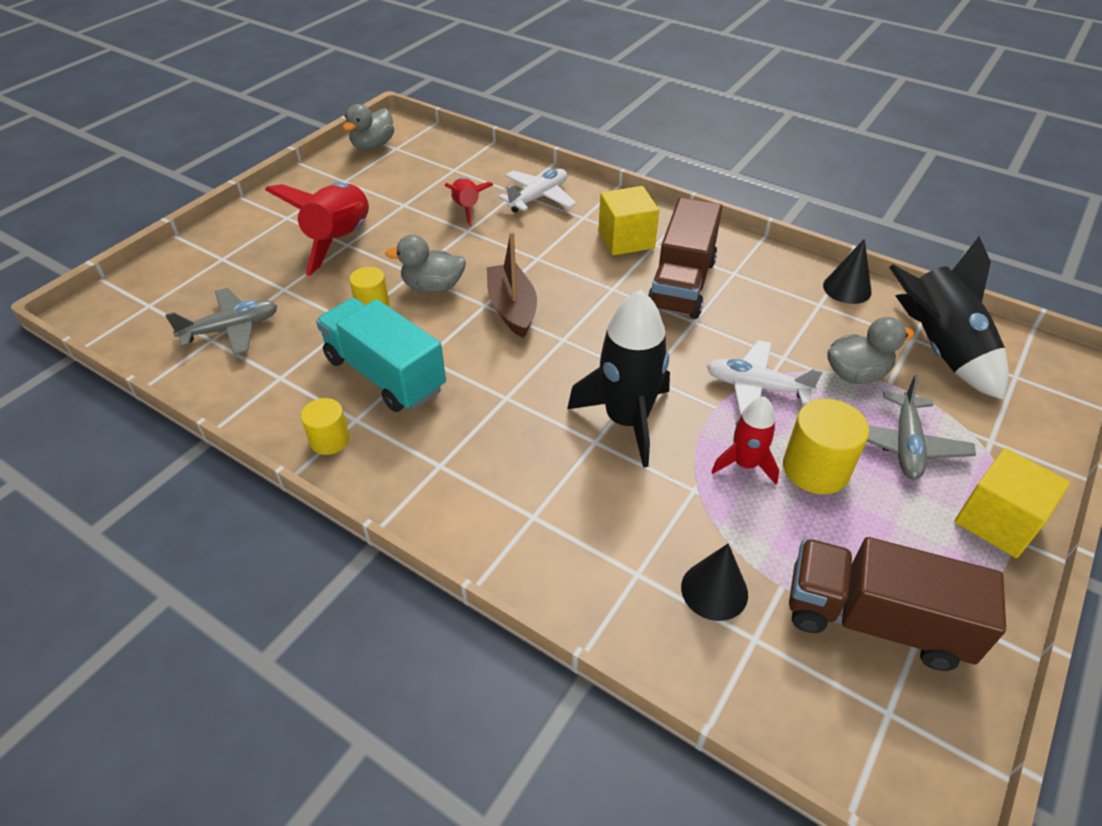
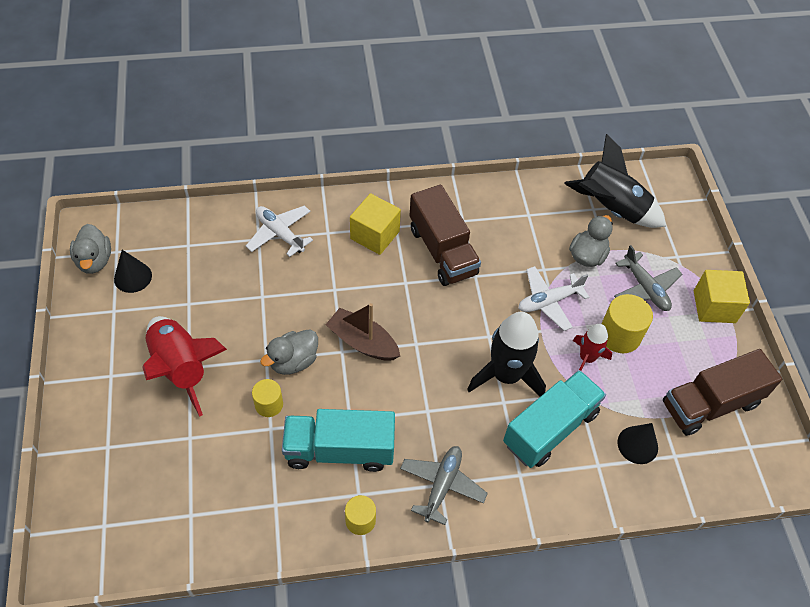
camera: 45 degrees left, 10 degrees up
(231, 329) = (194, 496): grey plane -> grey plane (442, 486)
(467, 208) = (240, 277): red rocket -> none
(538, 198) = (280, 234): white plane -> white plane turned 45 degrees counterclockwise
(620, 499) = (550, 428): none -> turquoise truck
(847, 288) = (532, 192): black cone -> black cone (133, 277)

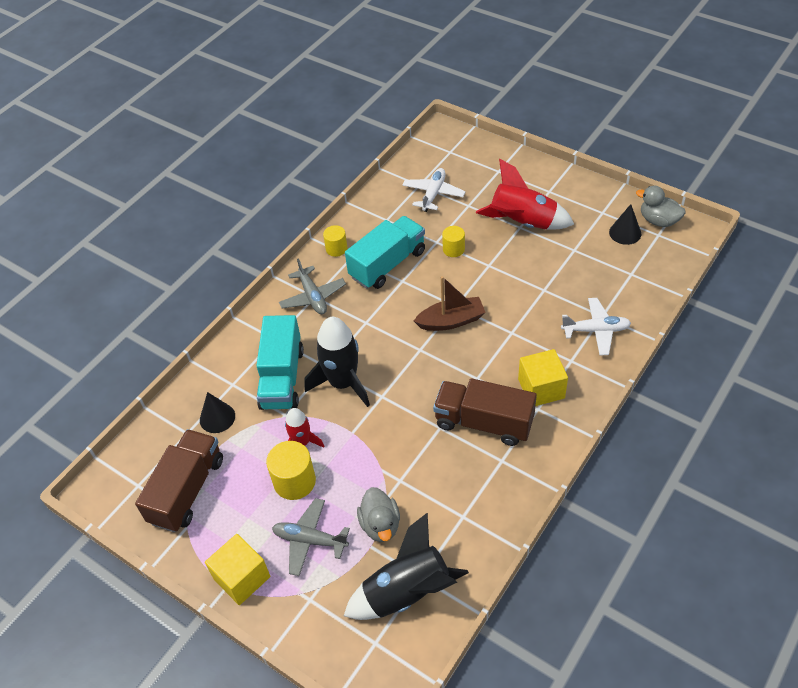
camera: 140 degrees right, 5 degrees down
(293, 361) = (473, 277): grey duck -> none
(549, 301) = (369, 458): white plane -> white plane (433, 194)

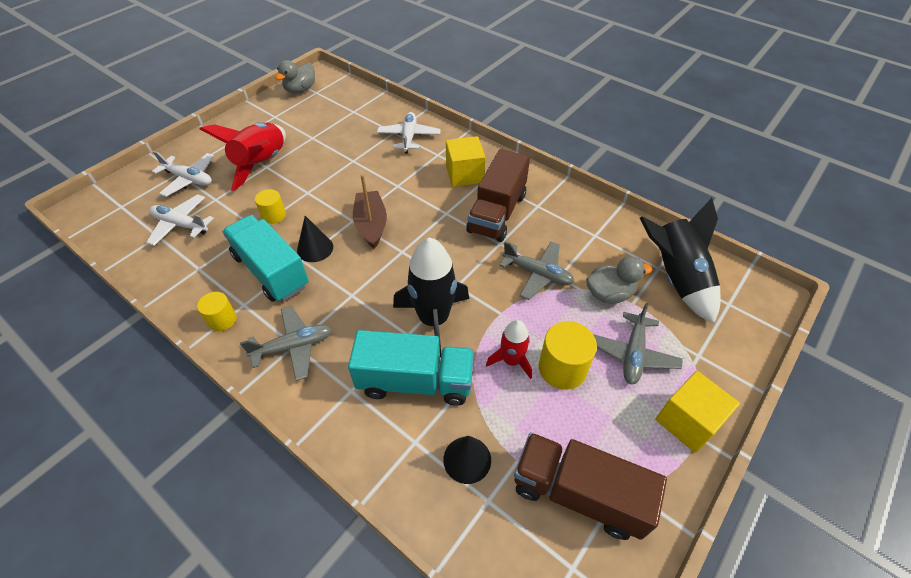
camera: 90 degrees left, 0 degrees up
(401, 461) = (537, 274): none -> grey plane
(491, 180) = (189, 179): none -> white plane
(625, 233) = (305, 108): black cone -> black cone (315, 248)

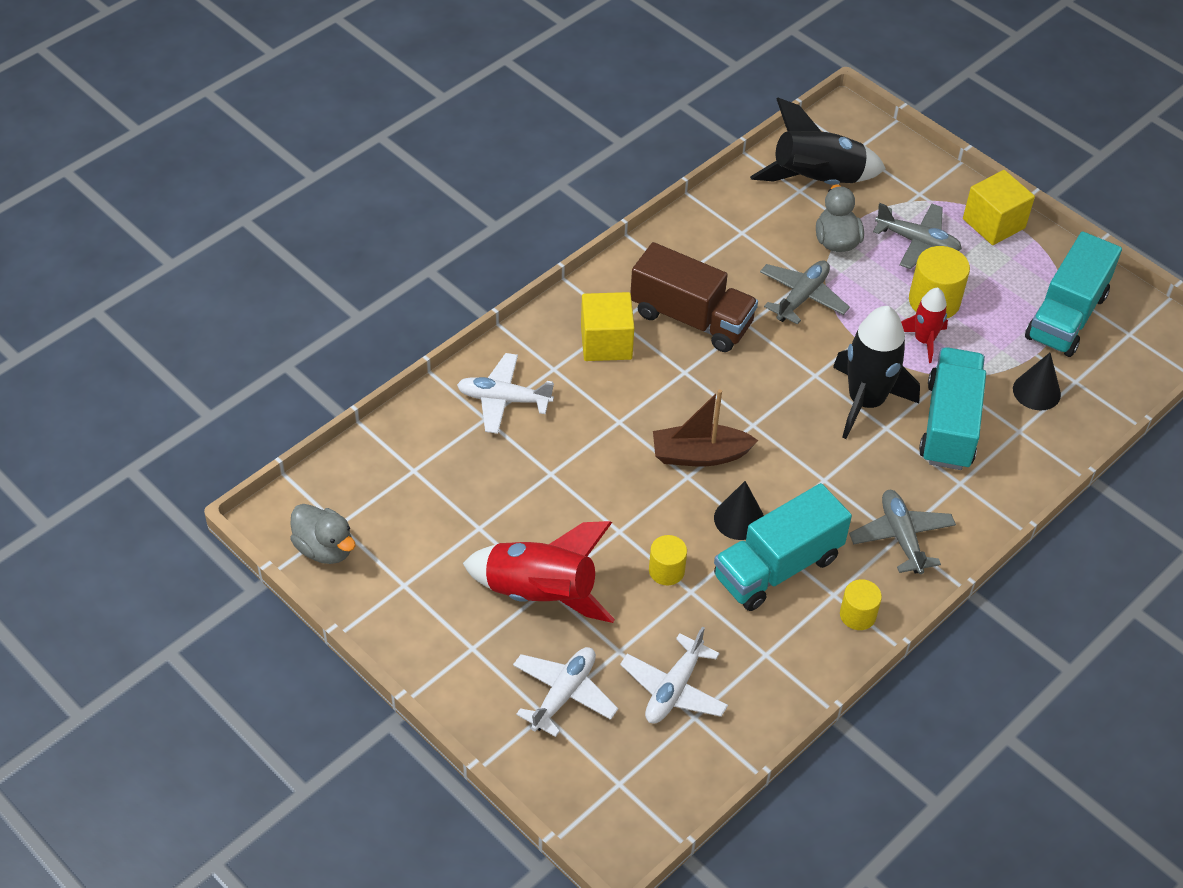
camera: 85 degrees left, 0 degrees up
(578, 493) = (1066, 316): brown truck -> turquoise truck

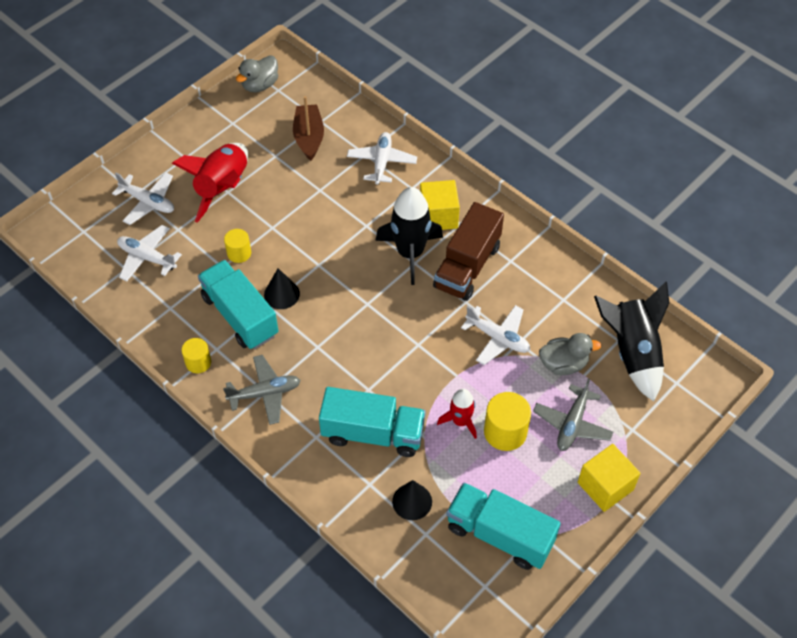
camera: 90 degrees right, 5 degrees up
(699, 455) = (337, 271): brown boat -> brown boat (309, 137)
(802, 297) = (497, 338): grey plane -> white plane
(865, 402) = (393, 377): black rocket -> black rocket (410, 253)

